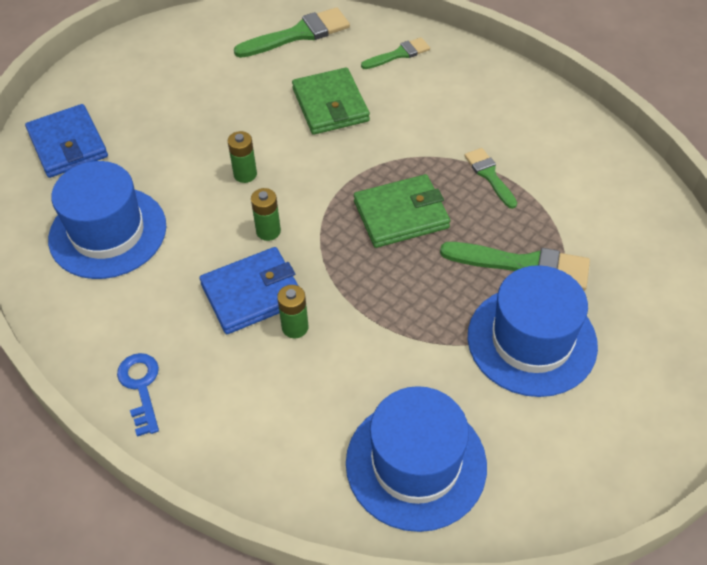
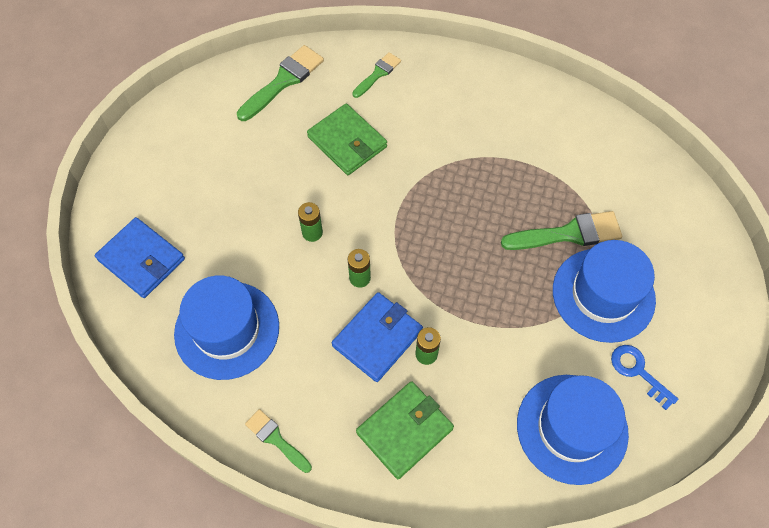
camera: 25 degrees left, 10 degrees up
(141, 387) = (334, 455): blue key -> blue key (638, 372)
(401, 214) = (455, 223): green wallet -> green wallet (404, 430)
(489, 175) = (505, 164): green brush -> green brush (276, 439)

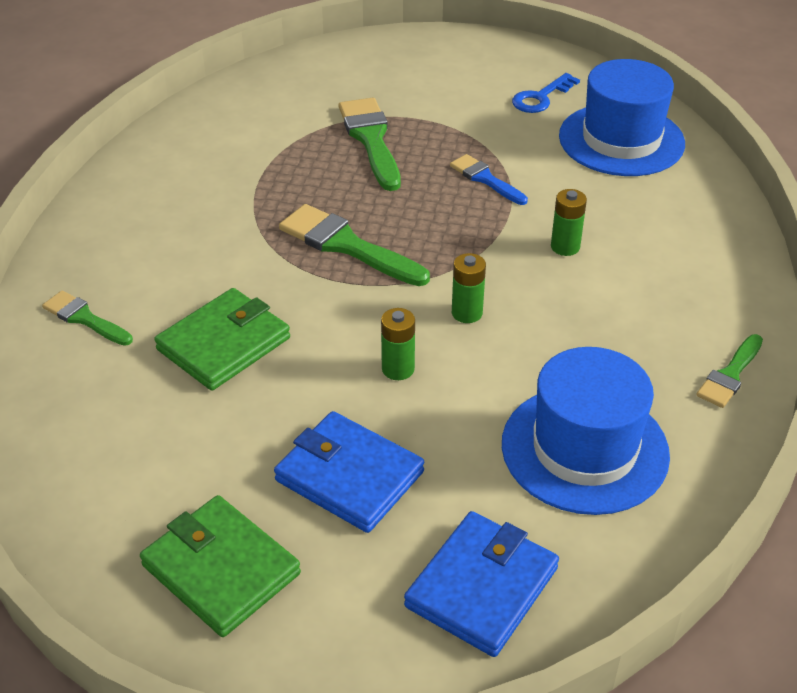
camera: 95 degrees left, 20 degrees down
(283, 81) = (83, 436): green brush -> green brush (347, 245)
(377, 338) = (555, 290): blue wallet -> blue wallet (349, 476)
(404, 430) = (672, 260): green wallet -> green wallet (221, 569)
(514, 310) = (485, 179): none -> blue brush
(603, 295) = (451, 117): blue hat -> none

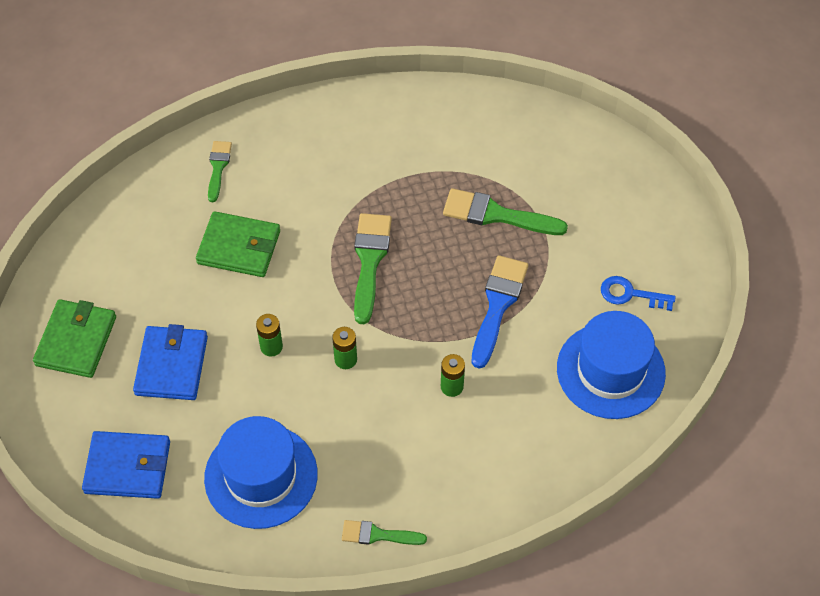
camera: 60 degrees right, 15 degrees up
(371, 139) = (496, 215): green brush -> green brush turned 120 degrees counterclockwise
(485, 179) = (498, 305): blue brush -> blue brush, size x1.67

